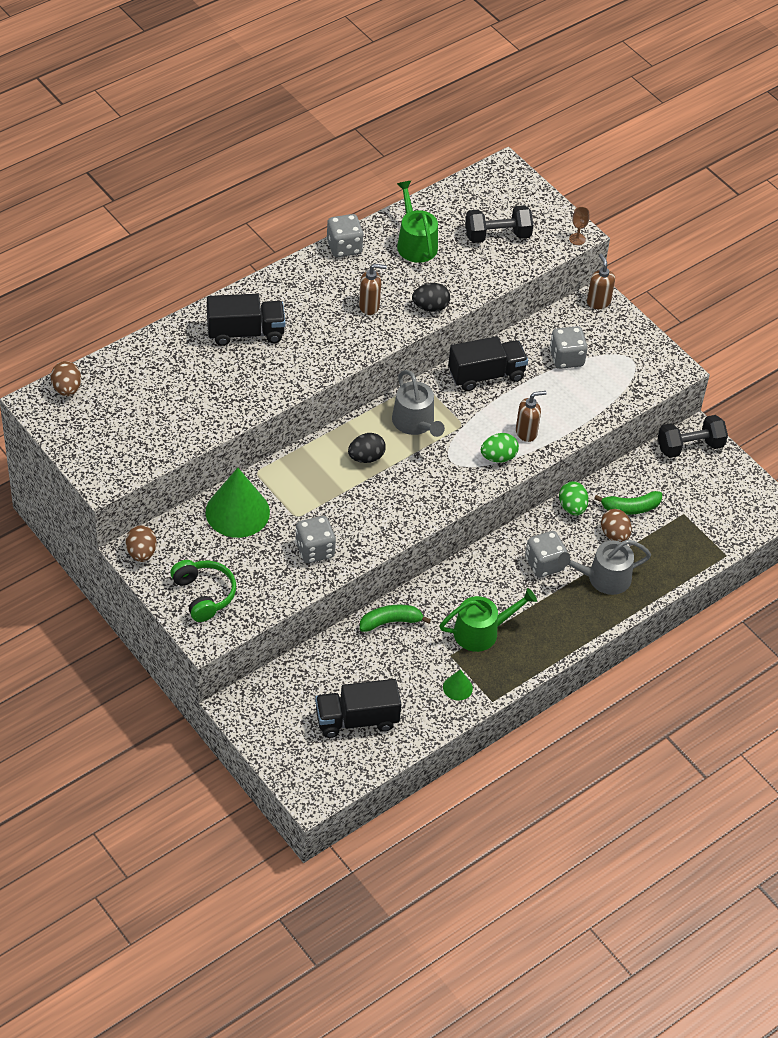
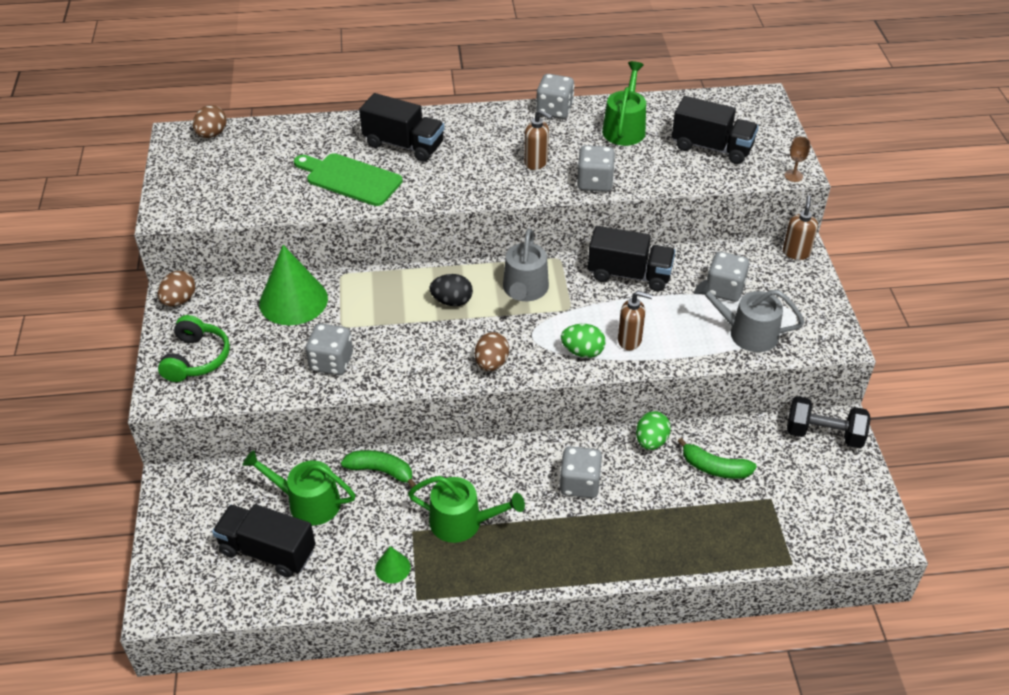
camera: 35 degrees right, 5 degrees down
(229, 384) = (350, 179): none -> green cutting board
(355, 671) = (308, 502): none -> green watering can
(430, 307) = (594, 183): black egg -> grey dice
(497, 236) = (711, 147): black dumbbell -> black truck
(604, 578) = (633, 526): grey watering can -> grey watering can (747, 333)
(614, 535) = (677, 487): brown egg -> brown egg (491, 363)

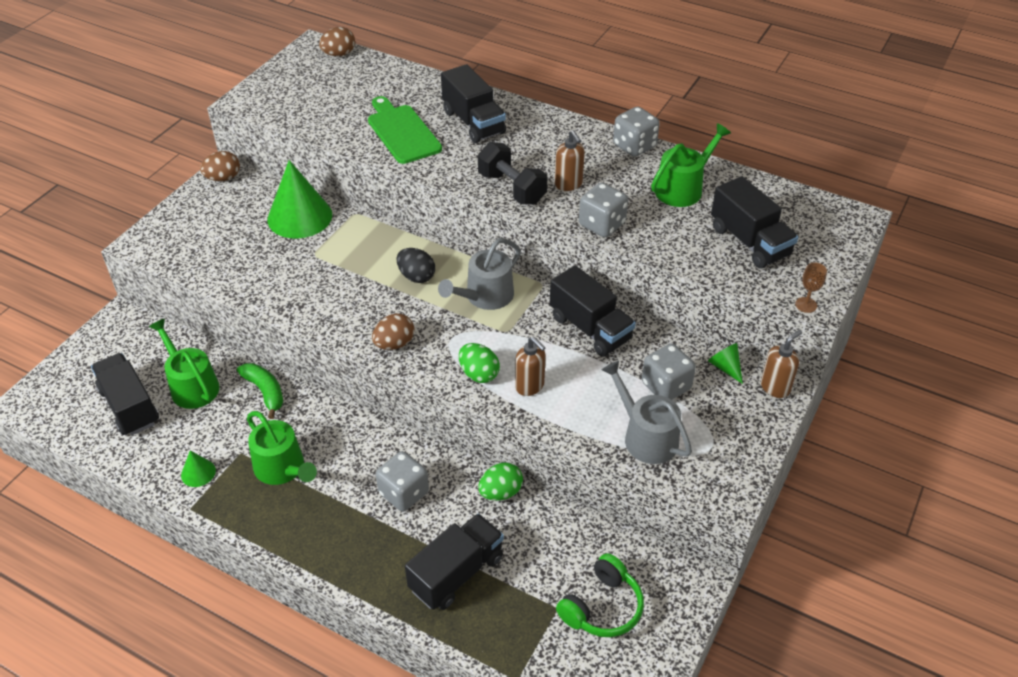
camera: 35 degrees right, 0 degrees up
(196, 358) = (190, 227): green headphones -> green headphones (602, 607)
(331, 362) = (277, 279): grey dice -> none
(678, 518) = (456, 573): none -> black truck
(714, 468) = (533, 549): green banana -> none
(750, 255) = (725, 367): none -> green cone
(824, 434) = (669, 580): black dumbbell -> black dumbbell (512, 188)

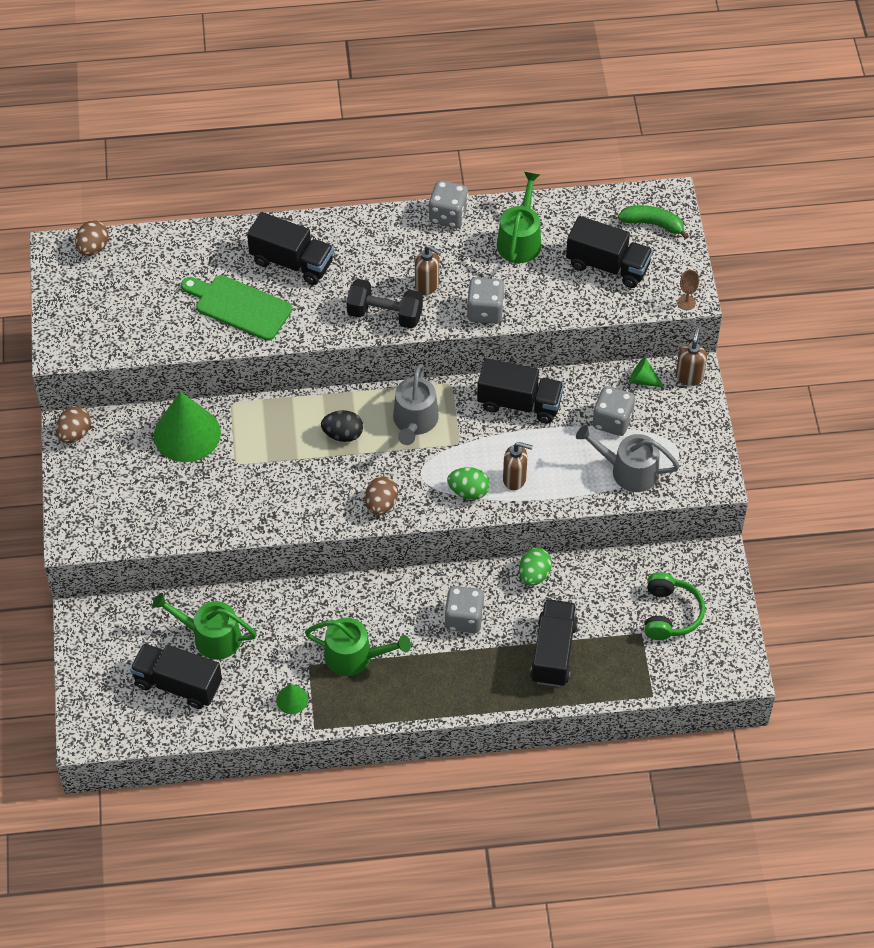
camera: 35 degrees left, 10 degrees up
(265, 392) = (277, 605): green banana -> green banana (653, 224)

